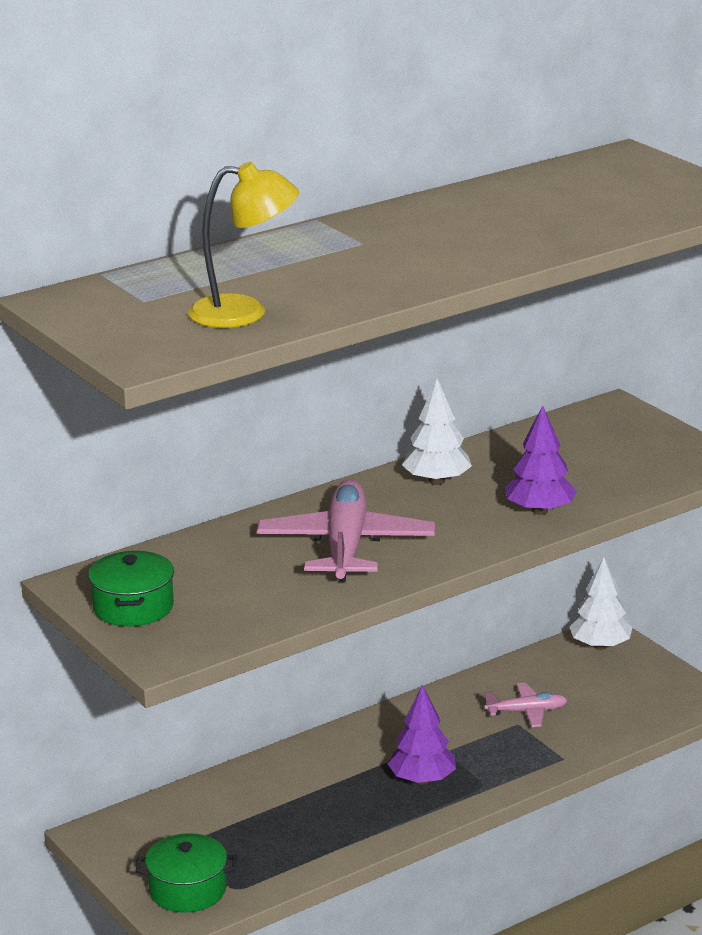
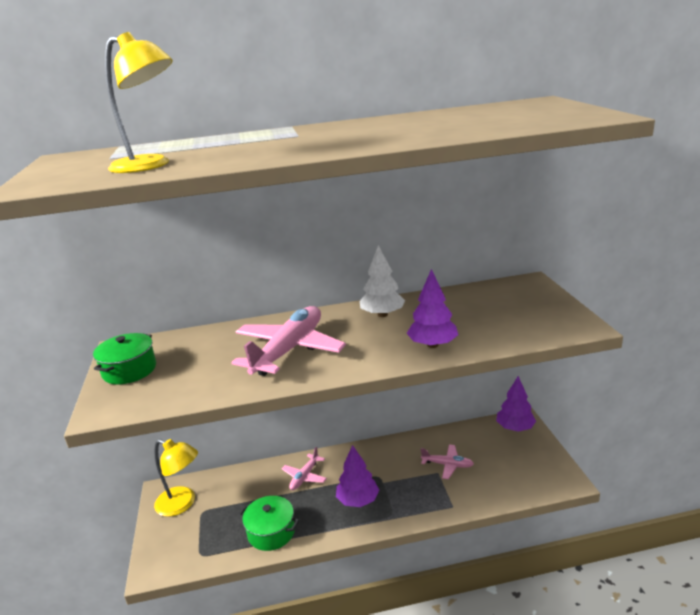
camera: 25 degrees right, 0 degrees up
(145, 842) = (182, 504): none -> yellow lamp
(188, 890) = (175, 547): green pot -> green pot (271, 532)
(317, 769) = (304, 477): none -> pink plane
(600, 646) = (515, 428): white tree -> purple tree

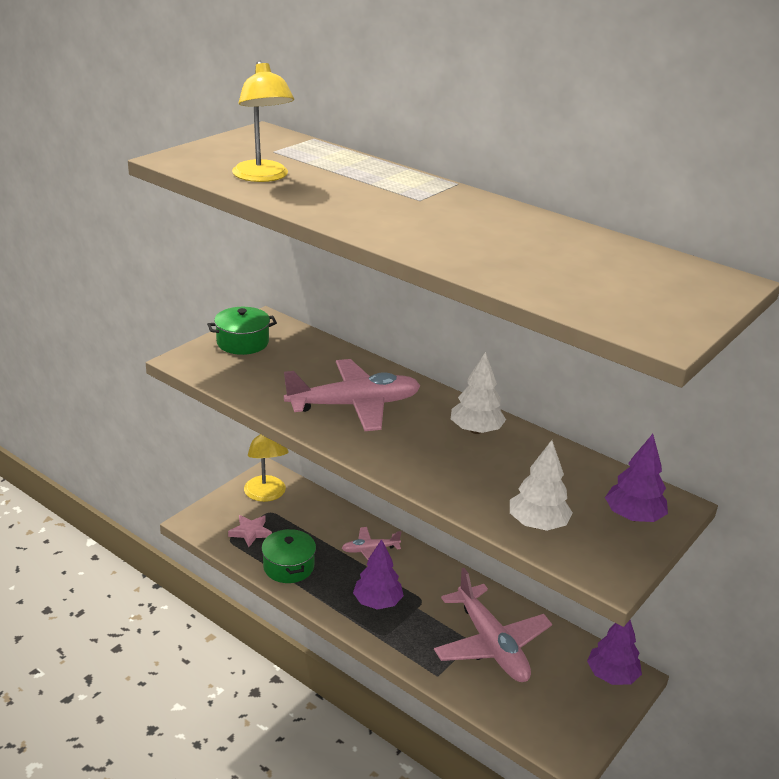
camera: 45 degrees right, 5 degrees up
(209, 536) = (250, 532): none -> pink star
(432, 345) = (454, 484): purple tree -> purple tree (633, 517)
(448, 465) = (491, 645): pink plane -> pink plane, size x2.00
(507, 331) = (537, 524): none -> white tree

